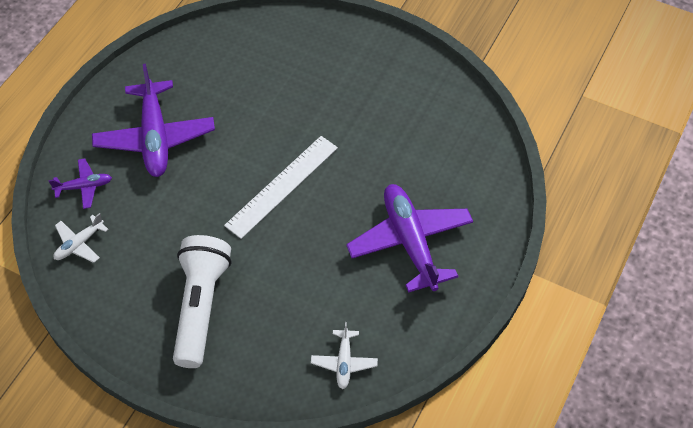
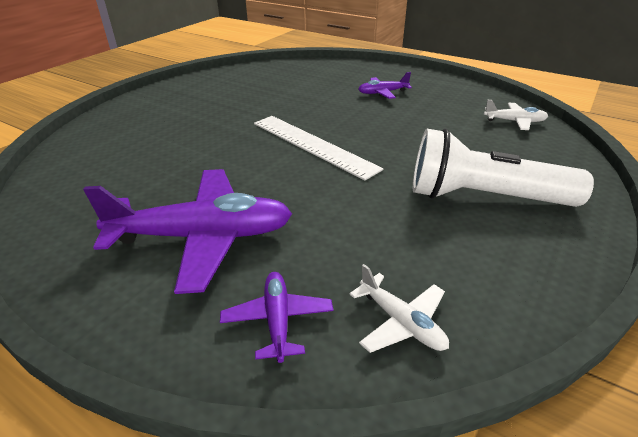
camera: 85 degrees left, 20 degrees down
(410, 242) = (383, 93): purple plane -> purple plane, size x0.48

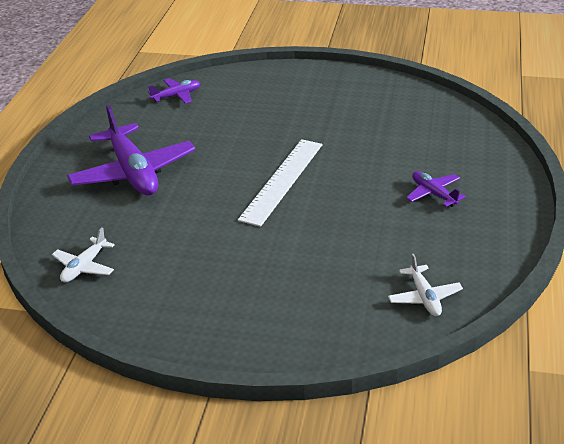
camera: 70 degrees right, 0 degrees up
(277, 320) = (71, 222): purple plane -> purple plane (176, 96)
(483, 197) = (244, 287): white flashlight -> none

